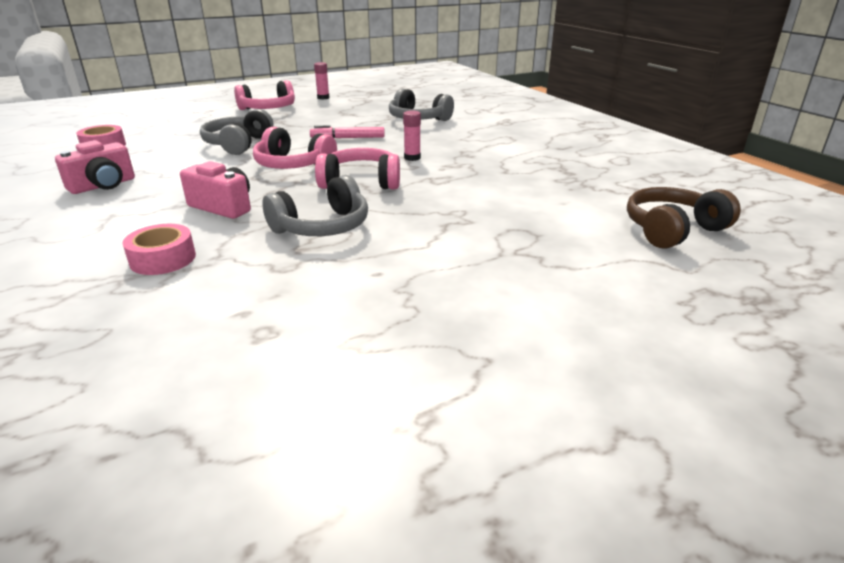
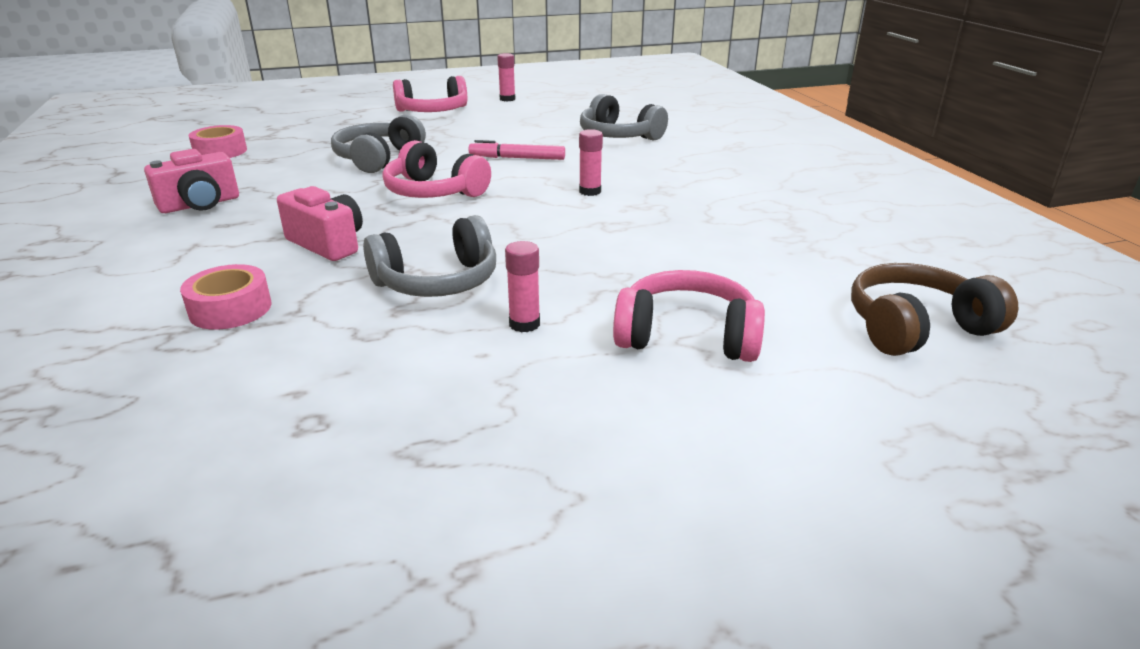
camera: 10 degrees right, 0 degrees up
(361, 182) = (510, 222): pink headphones -> pink headphones (687, 336)
(400, 250) = (524, 324): none -> pink glue stick

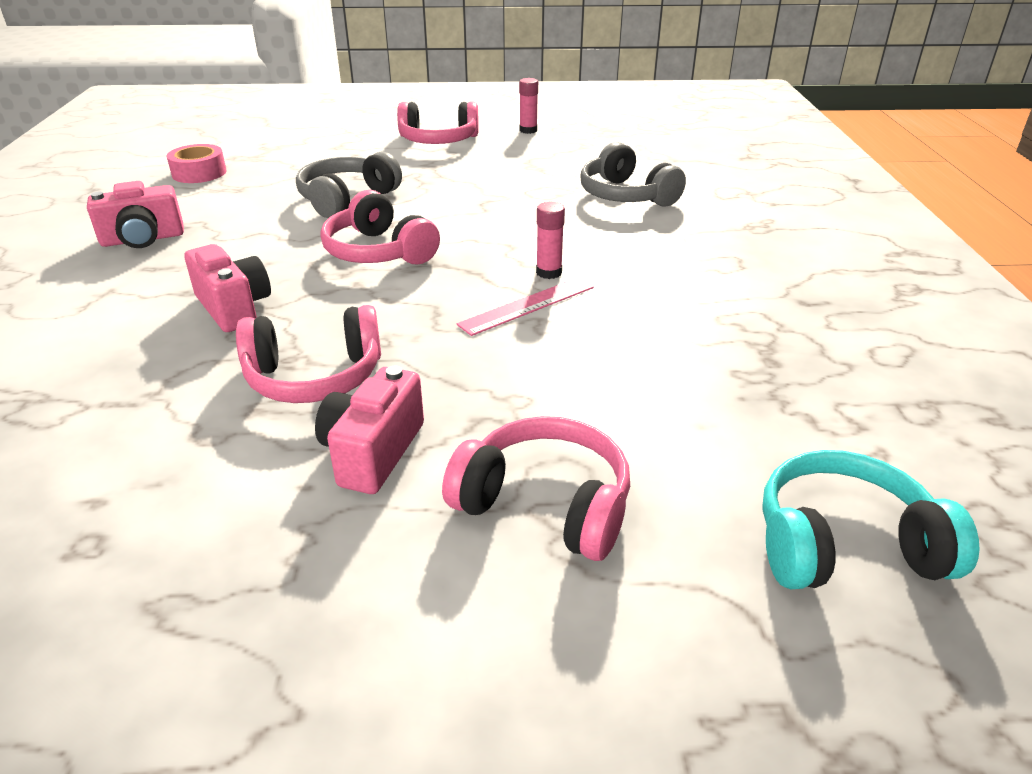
camera: 15 degrees right, 5 degrees up
(230, 309) = (96, 379): pink tape -> none
(437, 281) = (315, 376): grey headphones -> pink headphones
(517, 158) = (493, 215): pink marker -> none
(524, 324) = (373, 452): pink glue stick -> pink camera
(587, 214) = (527, 306): none -> pink ruler
(916, 328) = (844, 546): brown headphones -> turquoise headphones

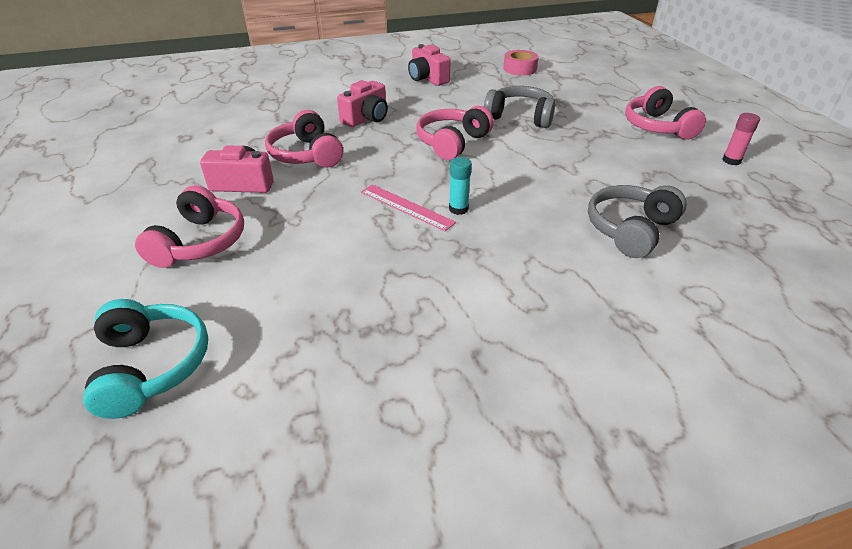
camera: 75 degrees right, 5 degrees up
(549, 272) = (458, 209): pink glue stick -> turquoise glue stick

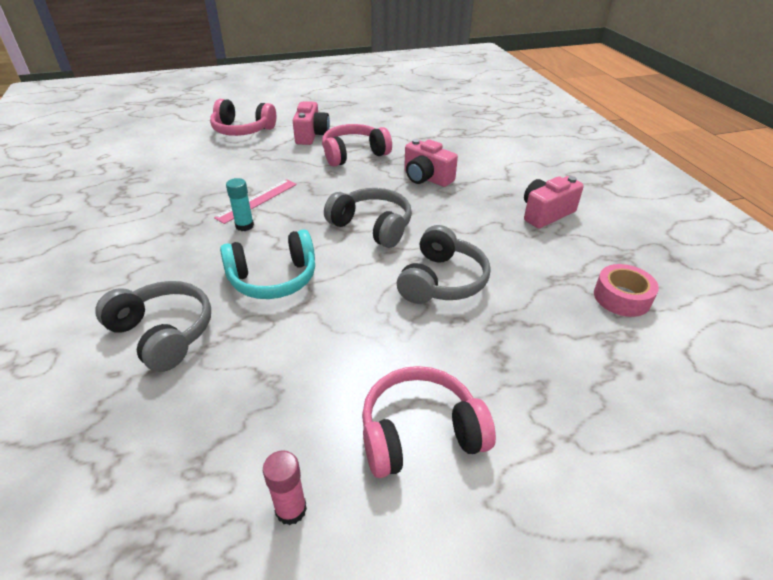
camera: 90 degrees right, 0 degrees up
(151, 366) = (139, 132): turquoise headphones -> turquoise headphones (273, 278)
(452, 142) = (372, 227): pink headphones -> grey headphones

